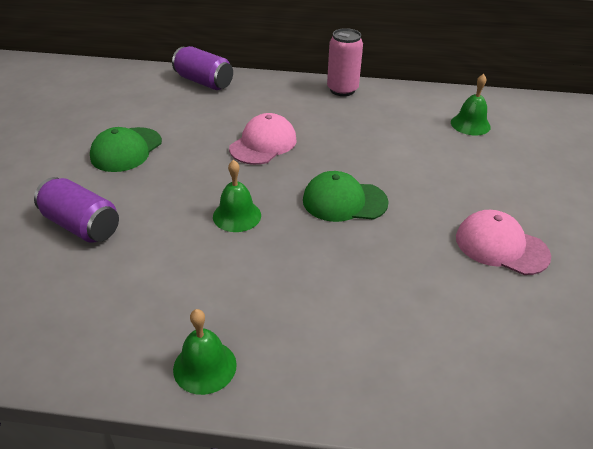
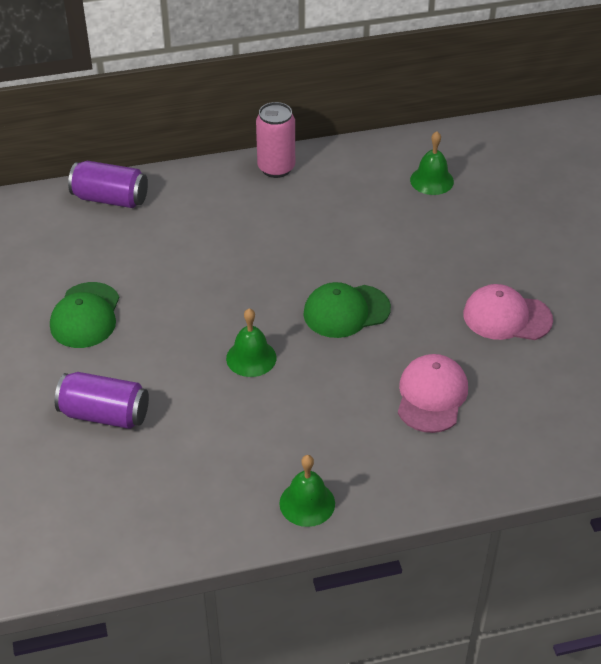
camera: 20 degrees left, 5 degrees up
(263, 144) = (229, 266): pink cap -> pink cap (431, 396)

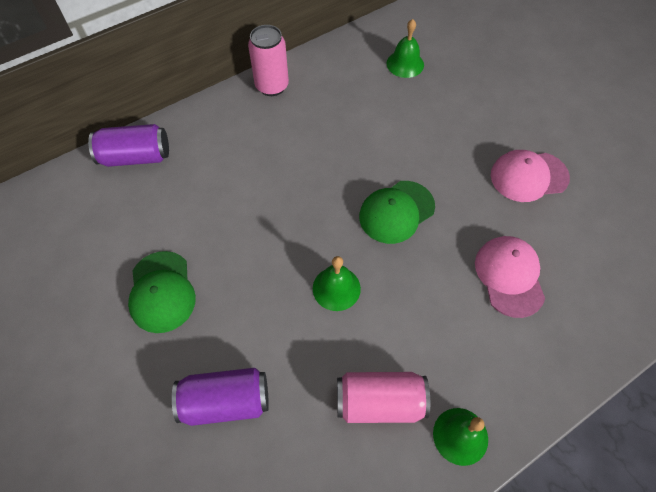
camera: 20 degrees left, 15 degrees up
(245, 456) = (379, 402): none -> pink can

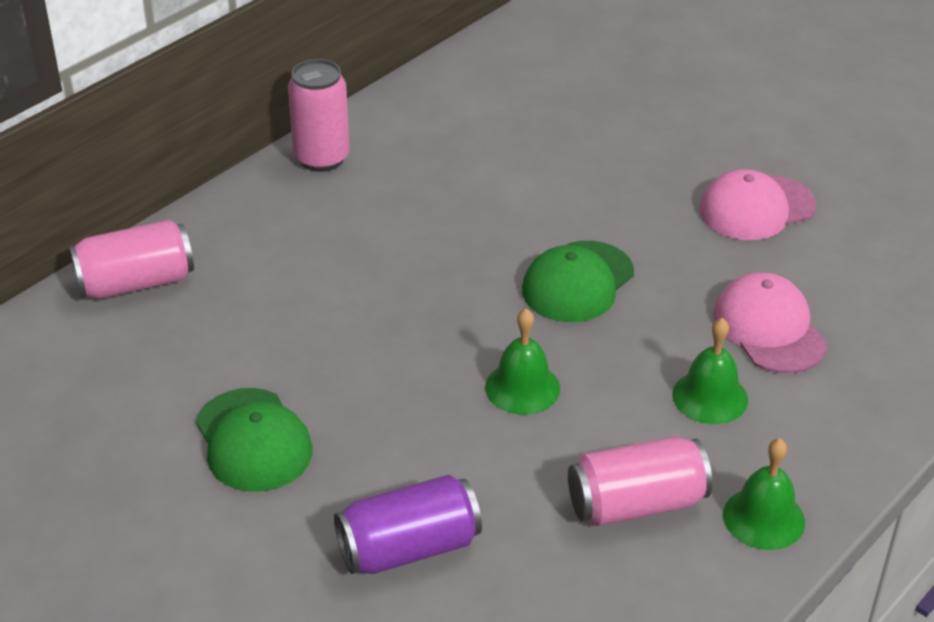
camera: 15 degrees left, 20 degrees down
(136, 157) = (136, 283): purple can -> pink can
(405, 64) = (522, 99): green bell -> green bell (710, 397)

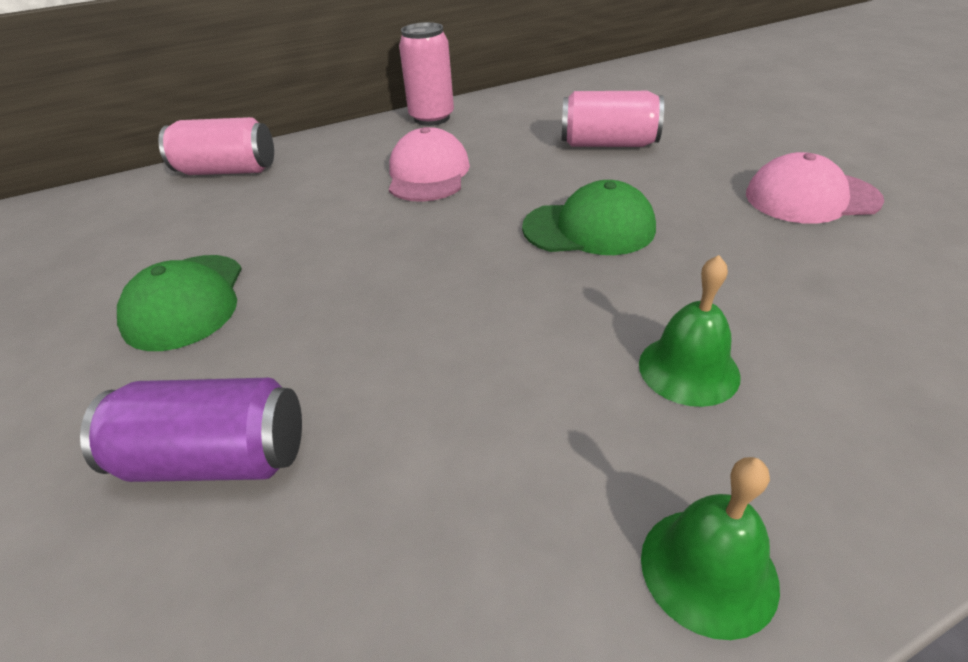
camera: 25 degrees right, 0 degrees up
(522, 387) = (473, 310): green bell -> none
(577, 282) = (589, 228): green cap -> green cap turned 150 degrees counterclockwise
(636, 504) = (525, 485): pink can -> pink can (608, 144)
(769, 328) = (794, 309): pink cap -> pink cap (428, 174)

